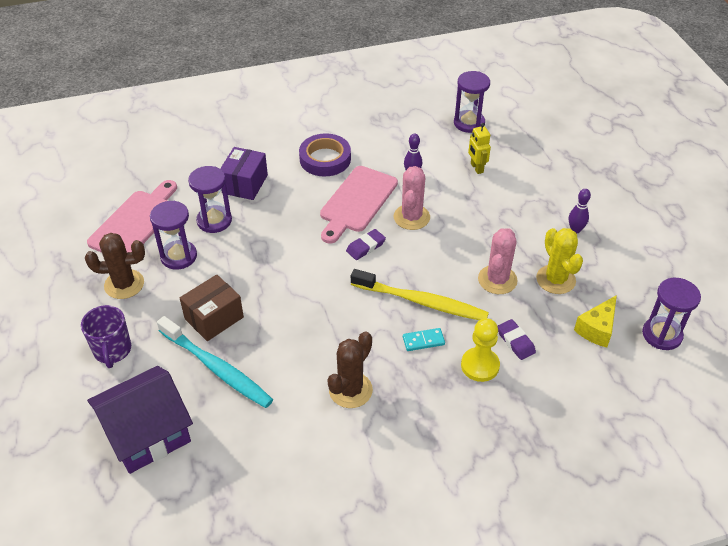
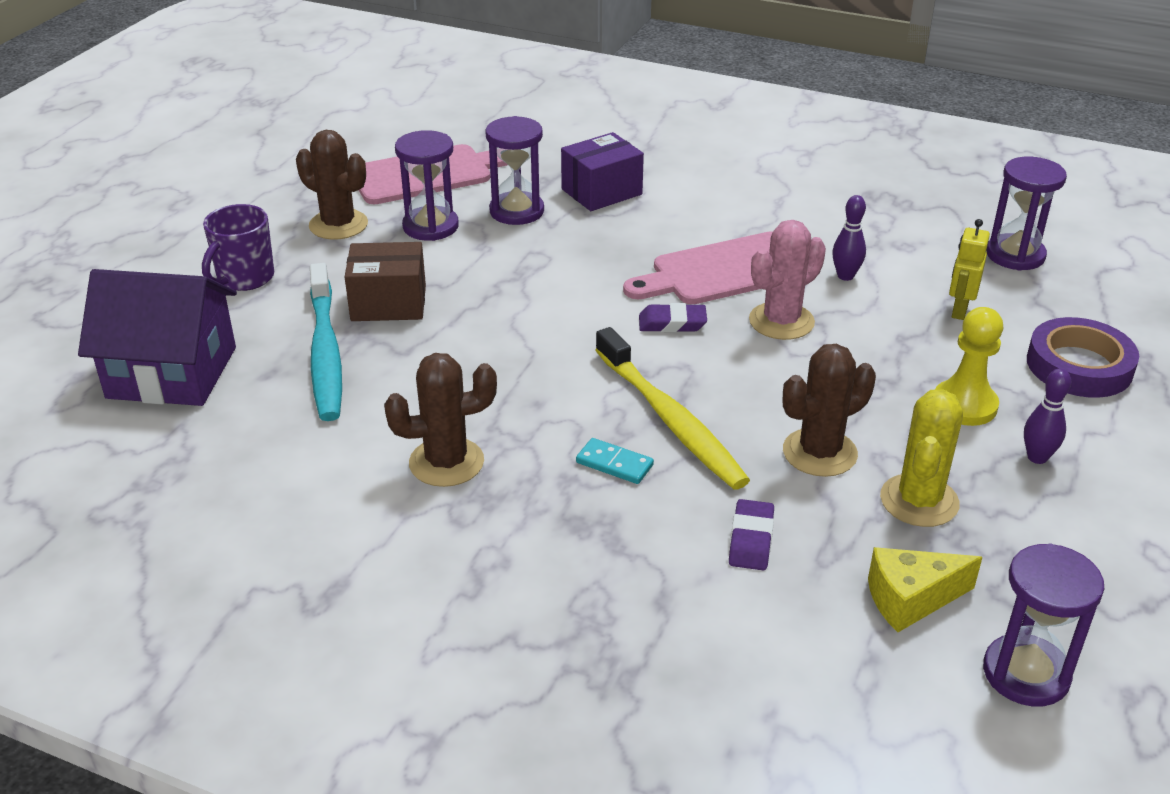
camera: 40 degrees right, 10 degrees down
(325, 159) = (740, 209): purple tape -> purple tape (1079, 366)
(480, 365) = (658, 537): yellow pawn -> yellow pawn (964, 405)
(497, 280) = (819, 453): pink cactus -> brown cactus

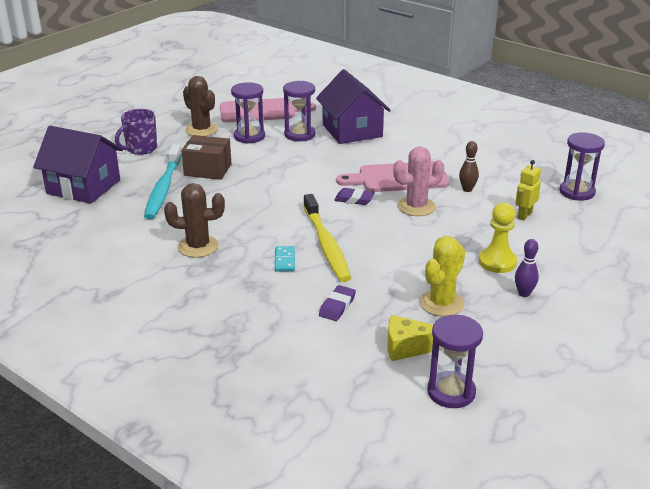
camera: 15 degrees right, 5 degrees down
(601, 192) = (352, 130): purple box -> purple house
(614, 464) = (284, 260): turquoise domino -> turquoise domino turned 45 degrees clockwise
(819, 453) = (399, 272): brown cactus -> none
(845, 276) = (467, 189): purple bowling pin -> brown bowling pin
(1079, 366) = (579, 252): purple tape -> none

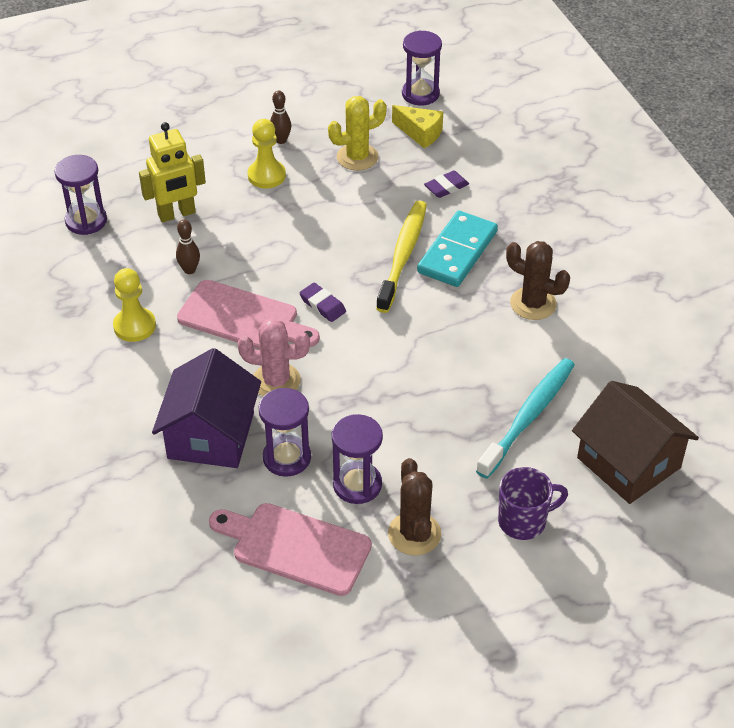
camera: 150 degrees left, 15 degrees up
(83, 187) = (628, 463): purple house -> brown house
(208, 170) = (456, 431): brown box -> none
(284, 260) = (457, 252): turquoise domino -> turquoise domino, size x2.20
(416, 207) = (268, 268): pink cactus -> pink cactus (276, 381)
(459, 156) = (134, 326): none -> yellow pawn
(524, 215) = (177, 214): yellow robot -> yellow robot, size x1.62
(524, 293) = (281, 140): purple bowling pin -> brown bowling pin

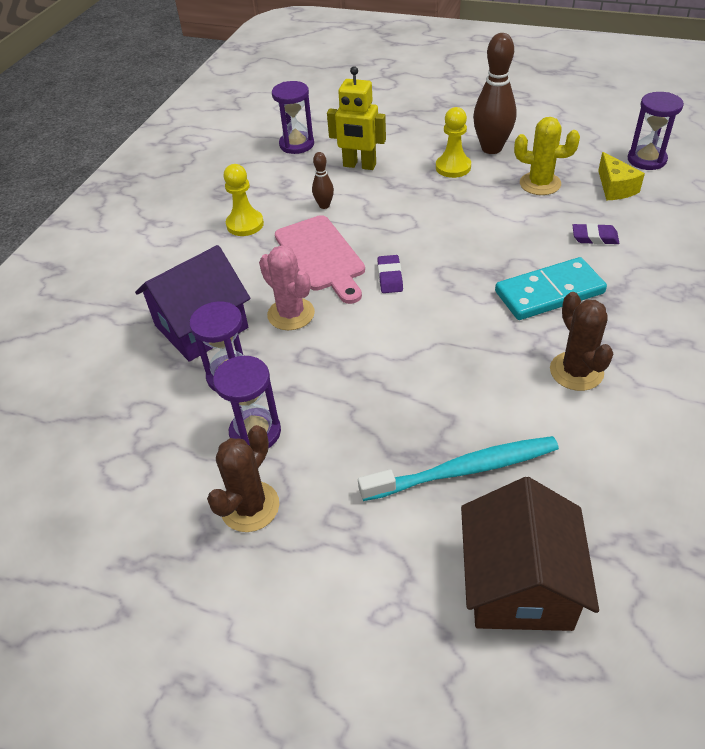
camera: 45 degrees right, 0 degrees up
(281, 140) = (491, 148): brown bowling pin -> brown bowling pin, size x2.04
(295, 547) = (154, 451): pink cutting board -> none
(403, 256) = (497, 272): yellow toothbrush -> none
(523, 521) = (353, 566): purple mug -> none

